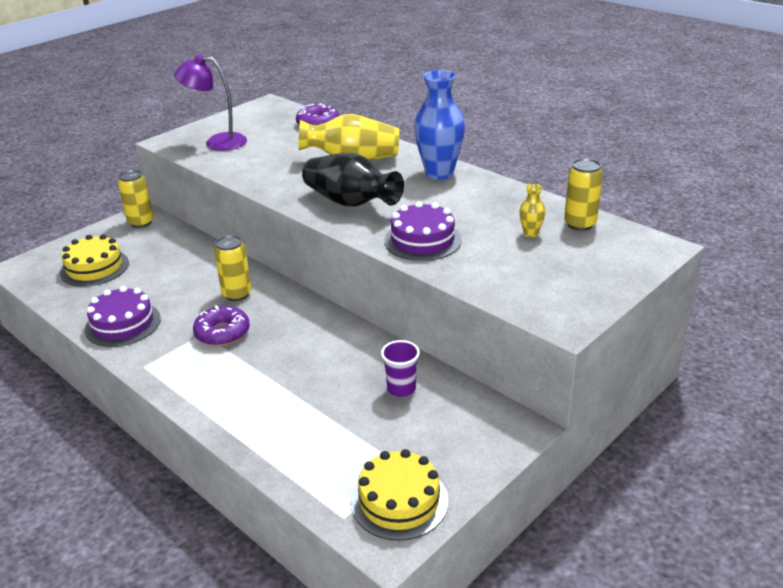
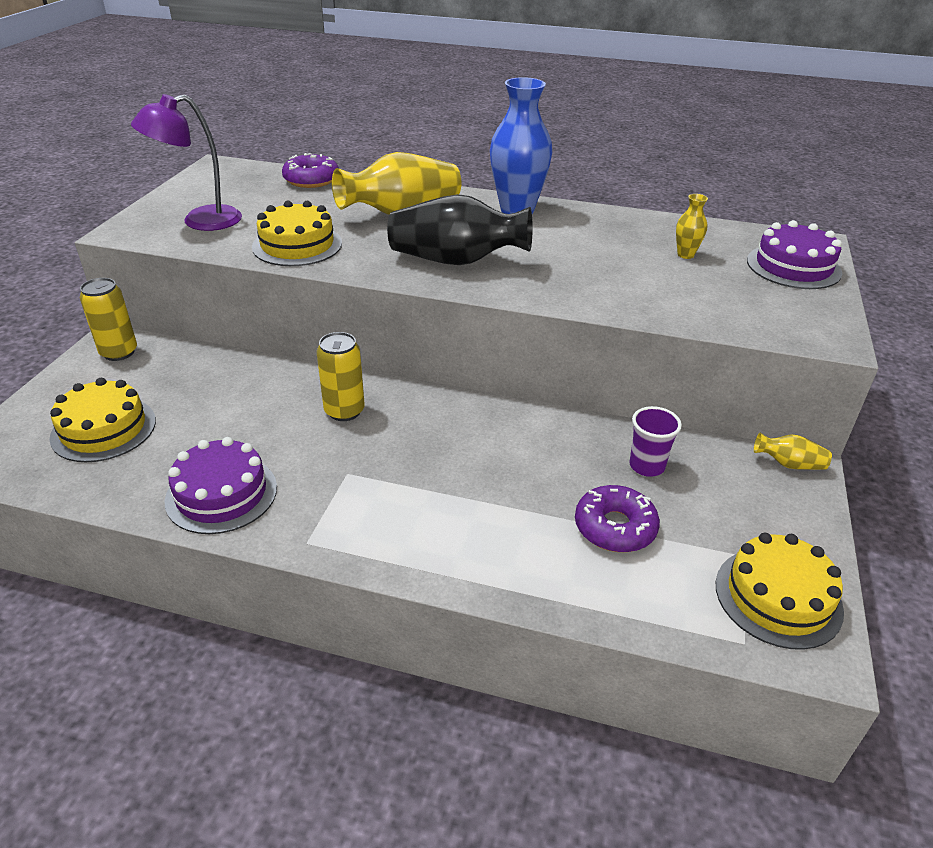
camera: 30 degrees left, 5 degrees up
(222, 333) = (373, 465): purple donut -> purple donut (615, 527)
(259, 170) = (297, 245): none -> yellow cake
(422, 240) = (587, 285): purple cake -> purple cake (793, 266)
(514, 421) = (789, 464): none -> yellow vase
(580, 224) = (718, 235): yellow can -> none

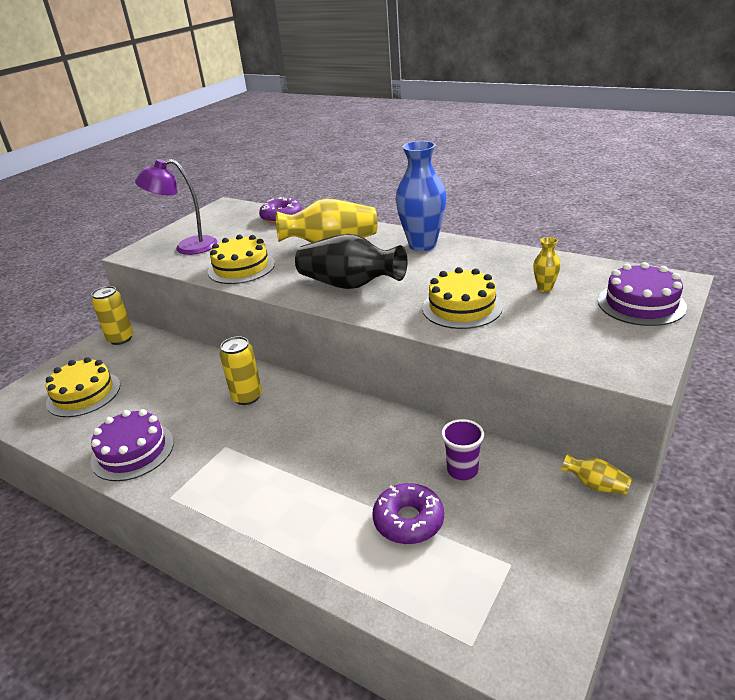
camera: 20 degrees right, 5 degrees down
(778, 597) = (524, 608): yellow cake -> yellow cake (462, 307)

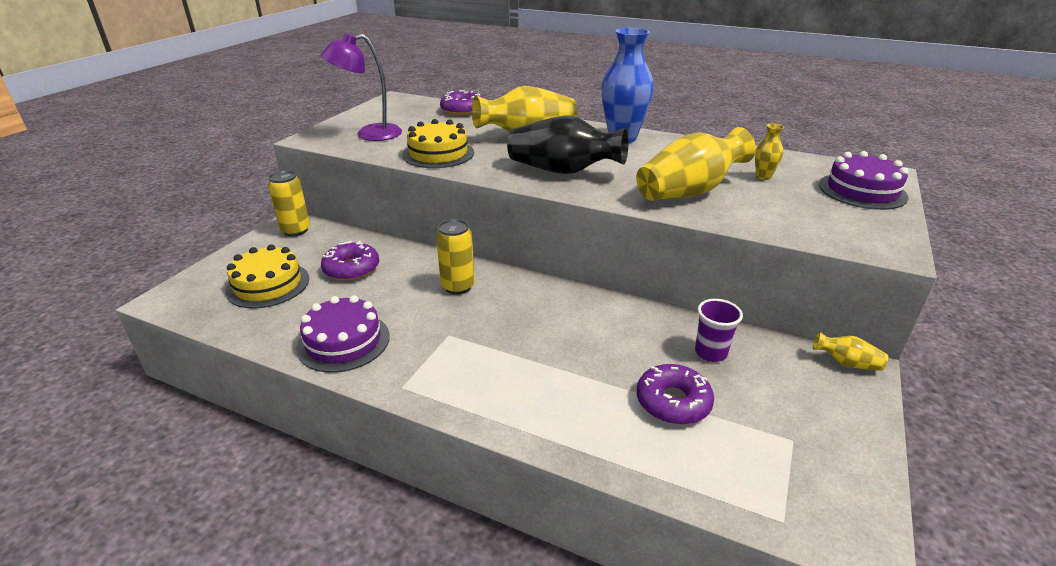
camera: 10 degrees left, 0 degrees up
(158, 378) = (351, 269): none -> purple donut
(462, 307) = (689, 192): yellow cake -> yellow vase

